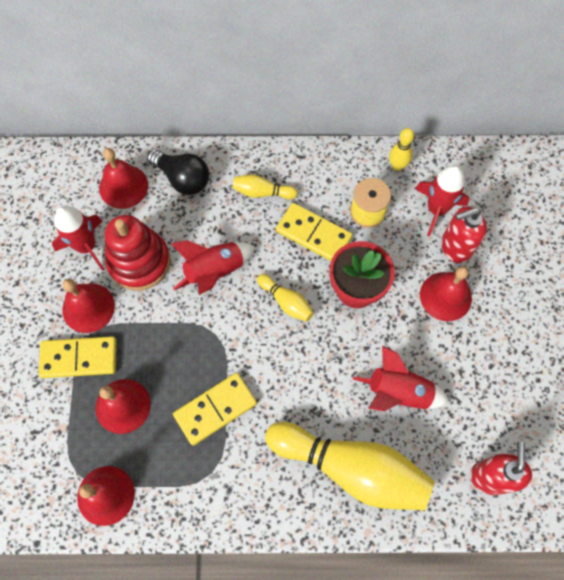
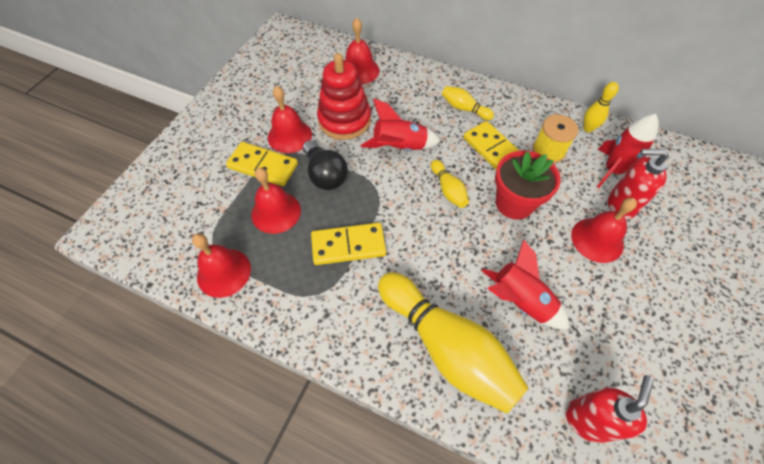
camera: 25 degrees right, 10 degrees down
(86, 246) = (311, 97): red rocket -> none
(183, 179) = (406, 80): black light bulb -> black light bulb (325, 175)

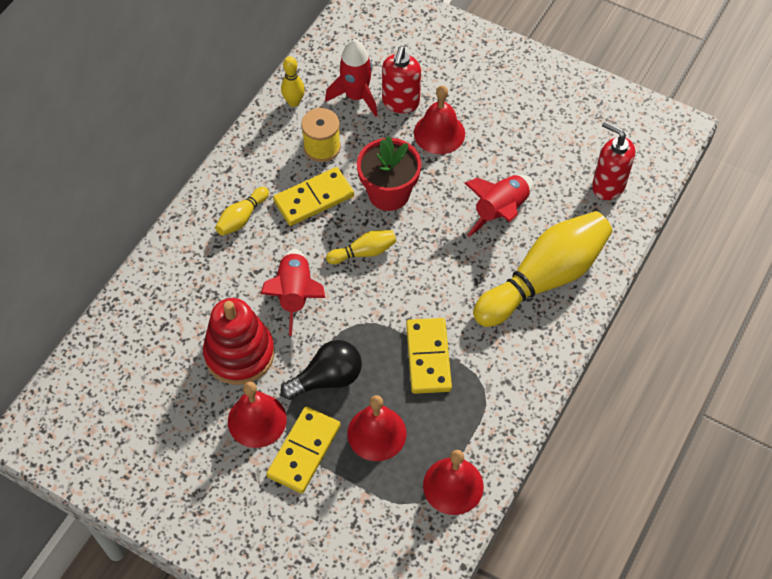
camera: 85 degrees left, 0 degrees up
(359, 70) = (147, 331): red bell -> none

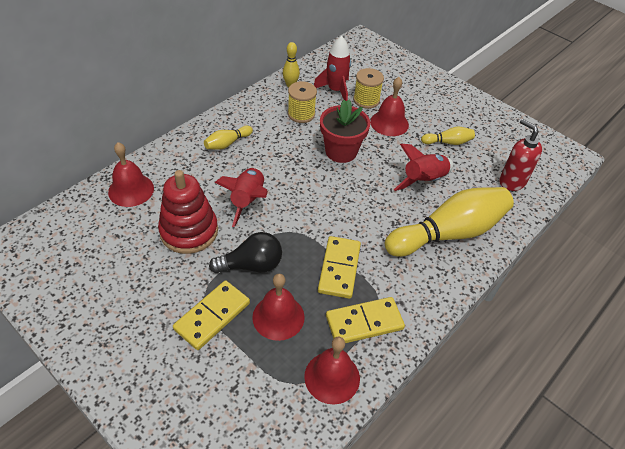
camera: 10 degrees right, 10 degrees down
(257, 420) = (183, 283): red bell -> red bell (131, 190)
(313, 198) = (284, 143): yellow domino -> yellow domino (364, 322)
(364, 252) = (310, 184): yellow bowling pin -> yellow bowling pin (448, 142)
(400, 102) = (366, 100): red soap dispenser -> yellow spool

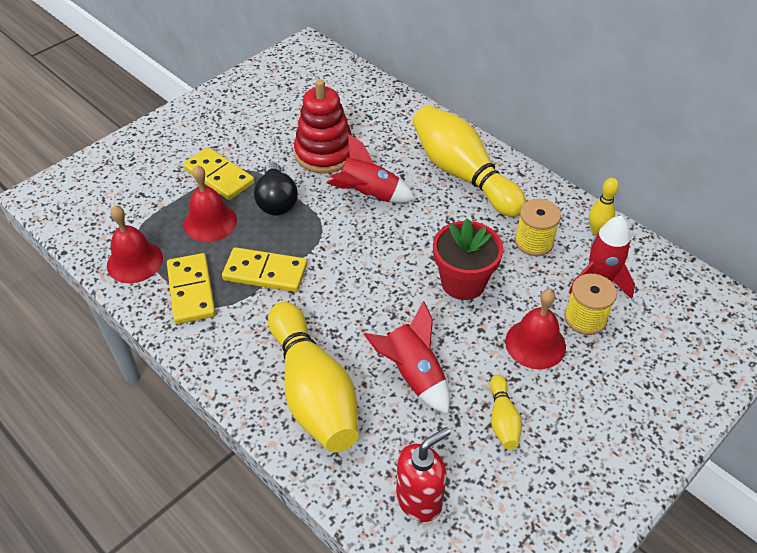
camera: 95 degrees right, 0 degrees up
(131, 190) = (381, 109): red bell -> none
(227, 143) = (462, 174): yellow bowling pin -> yellow bowling pin, size x2.25

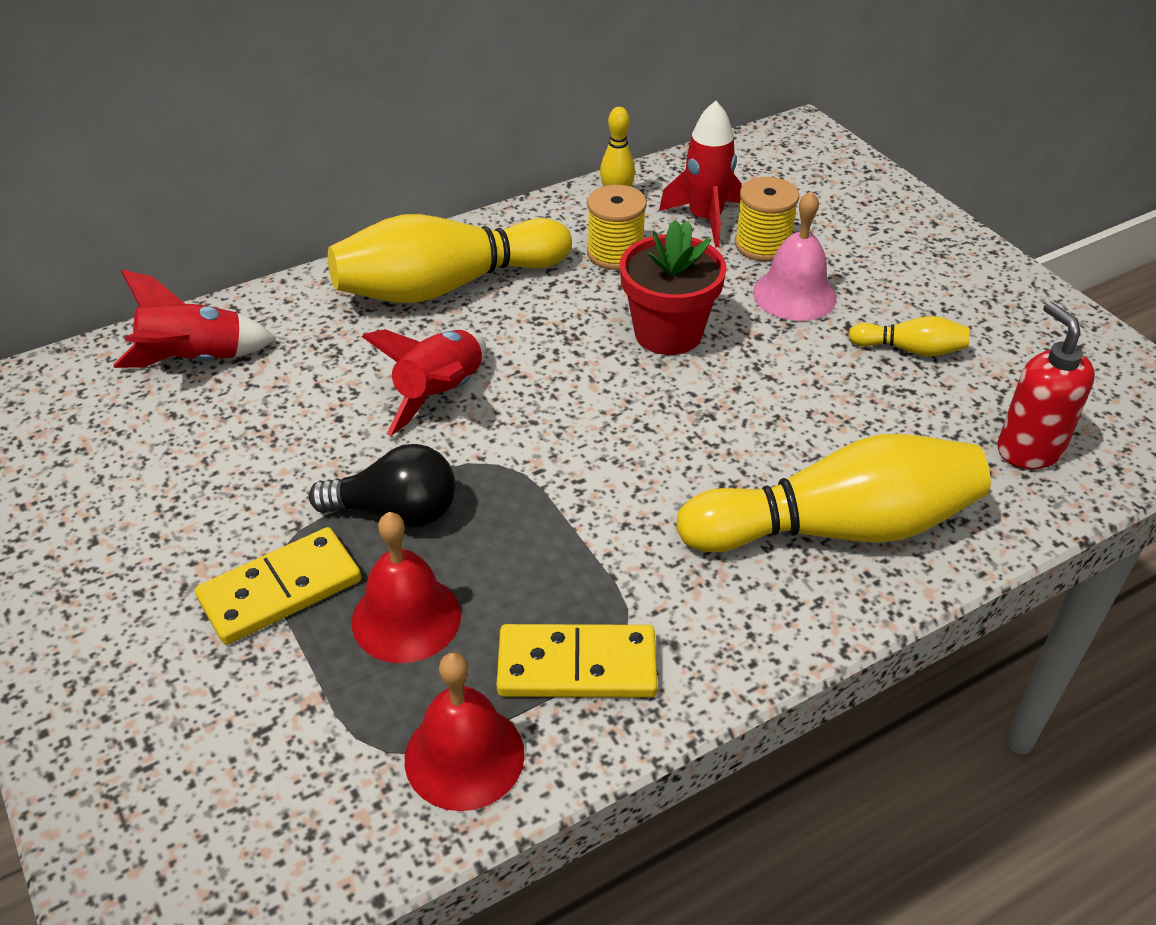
camera: 75 degrees left, 5 degrees down
(265, 272) = (568, 552): yellow domino -> none
(324, 153) = (305, 430): red stacking toy -> none
(413, 374) = (824, 415): red rocket -> red rocket (195, 360)
(535, 344) = (794, 294): red bell -> pink bell

